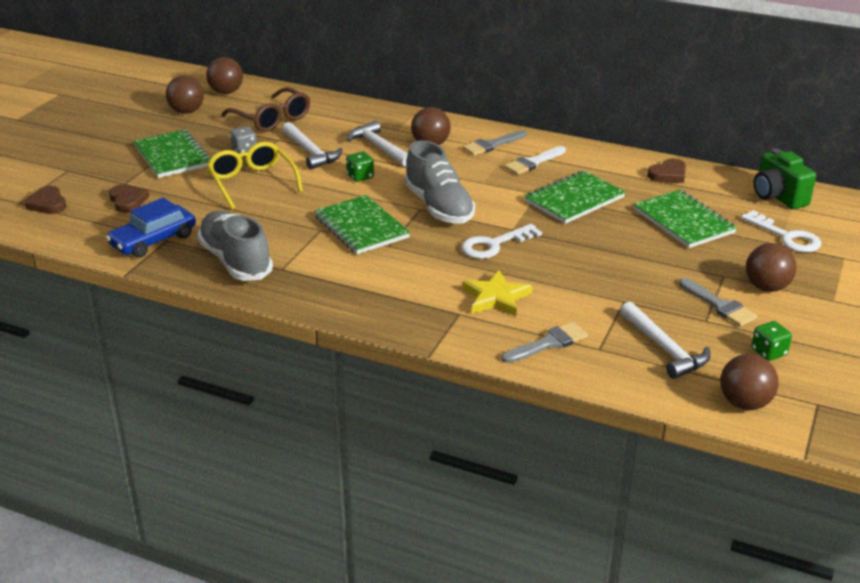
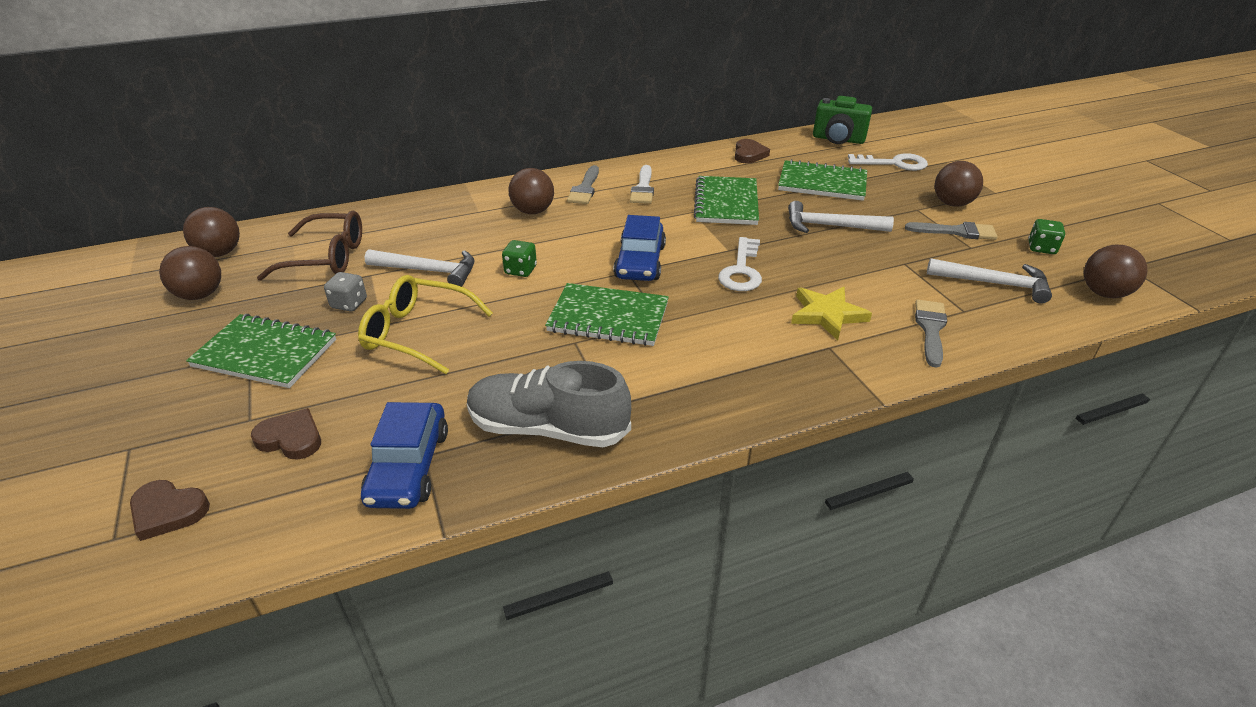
camera: 45 degrees left, 5 degrees up
(379, 147) = (490, 235): white hammer -> white hammer (830, 226)
(439, 207) = (640, 262): grey shoe -> blue car

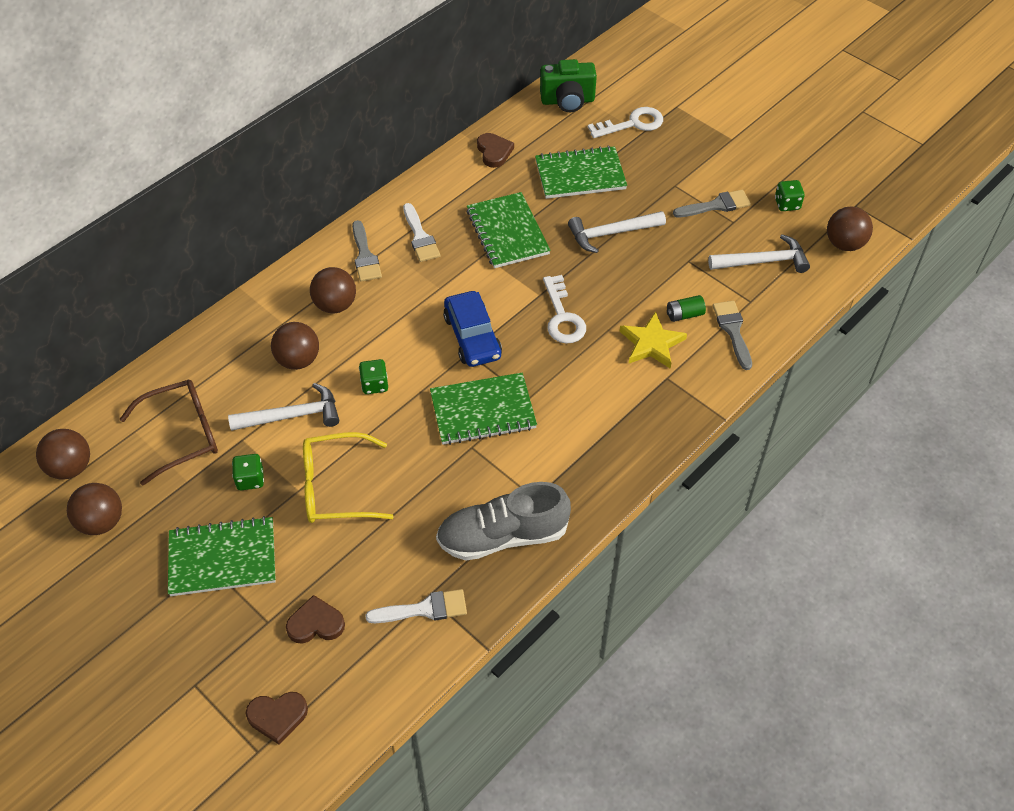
camera: 25 degrees left, 15 degrees up
(349, 304) = (250, 479): grey dice -> green dice
(408, 466) = (424, 609): blue car -> white brush
(878, 302) = (684, 315): none -> green battery
(952, 203) = (701, 167): brown ball -> brown ball (298, 360)

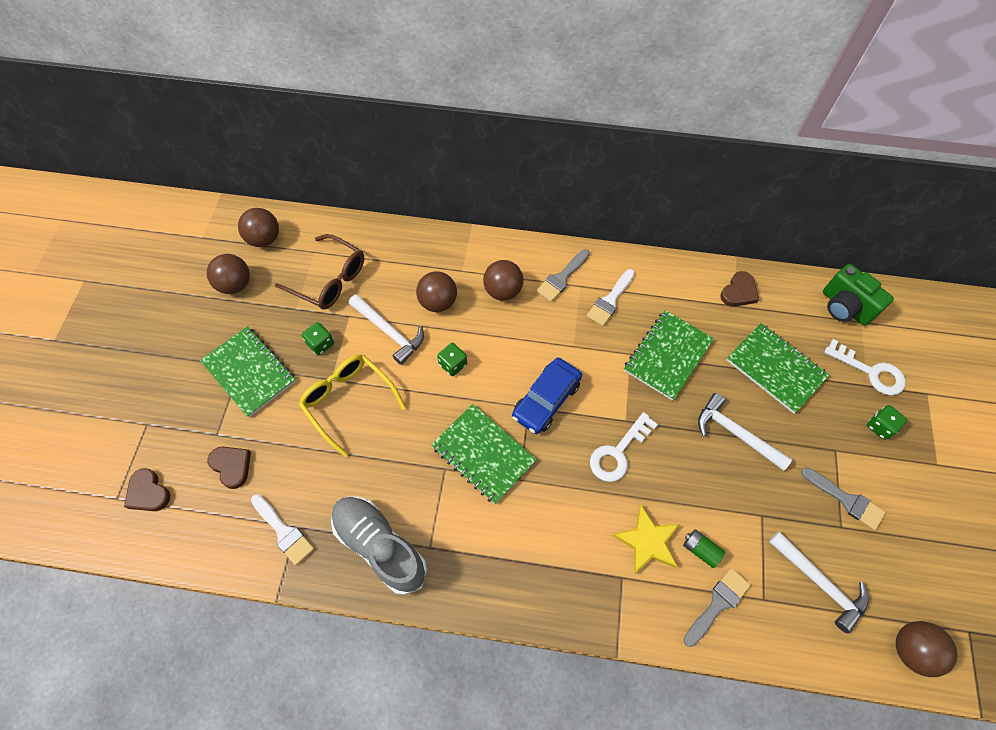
camera: 55 degrees right, 10 degrees up
(787, 204) = (908, 563): green dice -> green dice (880, 426)

